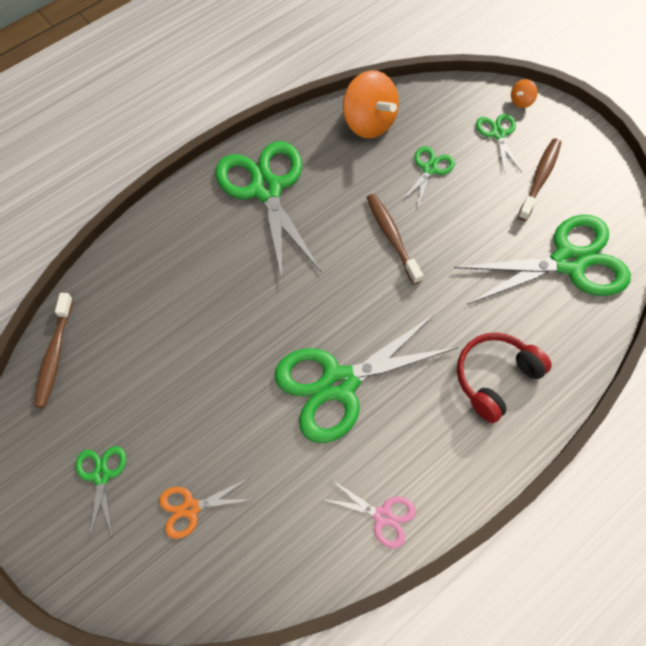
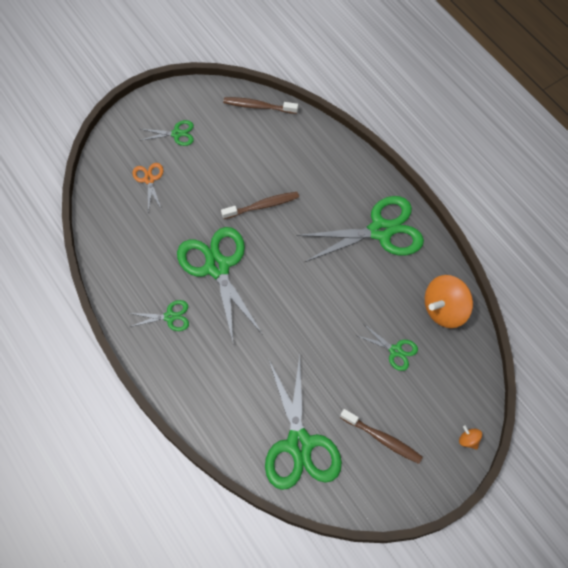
camera: 95 degrees right, 0 degrees up
(382, 516) = (125, 284): pink scissors -> none
(392, 237) = (332, 314): brown toothbrush -> brown toothbrush (263, 206)
(495, 378) = (208, 369): red headphones -> none
(498, 134) = (431, 413): green scissors -> green scissors (170, 317)

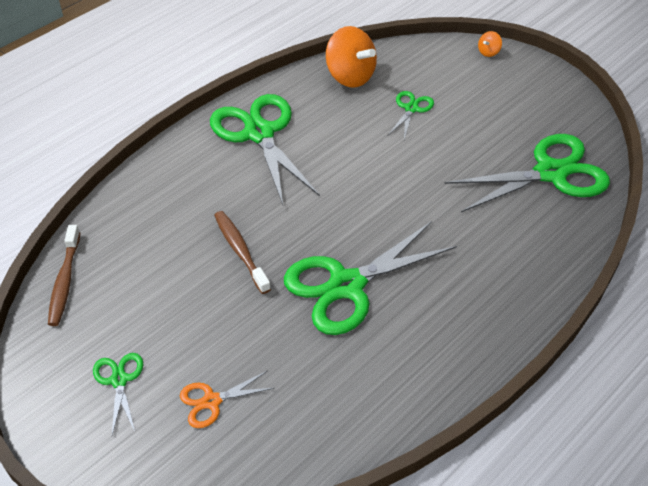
camera: 100 degrees left, 15 degrees down
(170, 317) = (437, 326): green scissors -> none
(383, 439) = (514, 110): brown toothbrush -> none

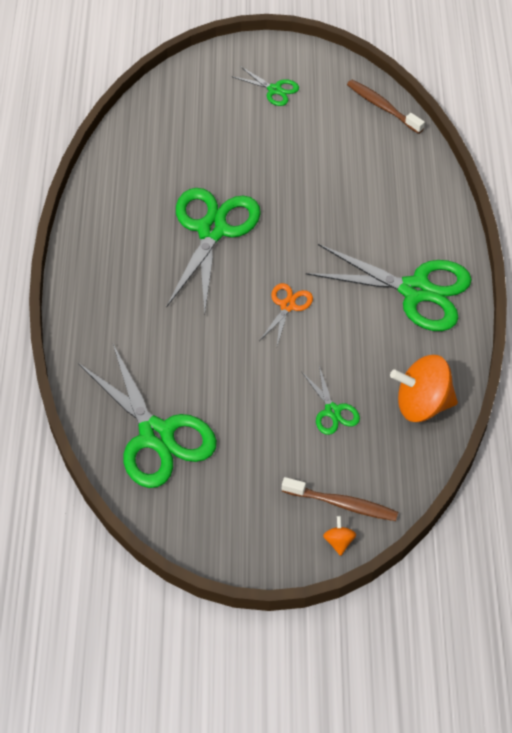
camera: 135 degrees right, 5 degrees up
(211, 401) = (211, 116): orange scissors -> orange scissors (287, 306)
(240, 250) = (307, 200): brown toothbrush -> brown toothbrush (342, 504)
(550, 173) = (156, 435): green scissors -> green scissors turned 60 degrees counterclockwise

